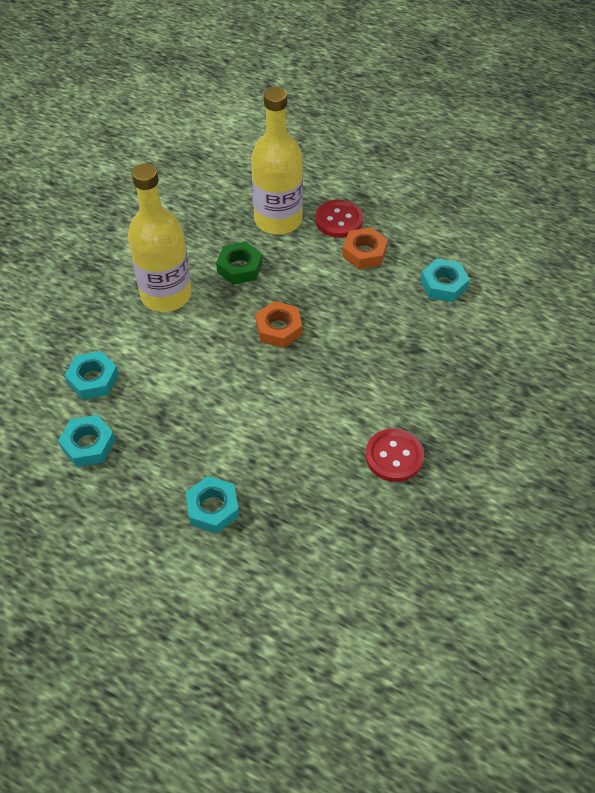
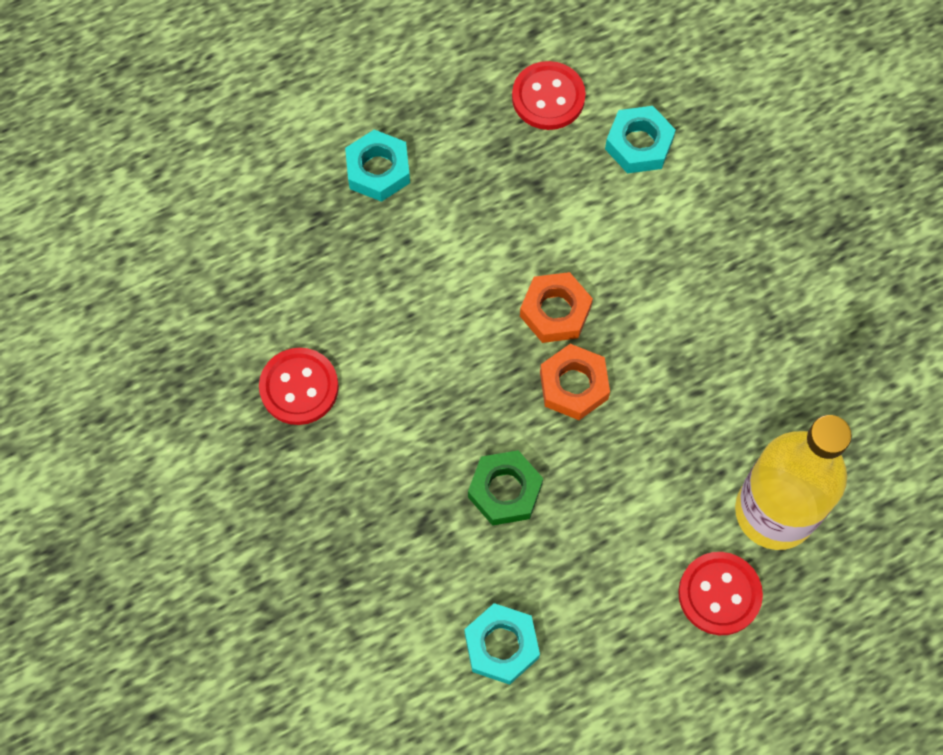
camera: 125 degrees right, 15 degrees up
(88, 445) = (548, 97): turquoise nut -> red button
(166, 295) = (723, 289): yellow bottle -> none
(239, 267) = (713, 404): green nut -> green nut (505, 490)
(364, 253) = (632, 583): orange nut -> orange nut (555, 311)

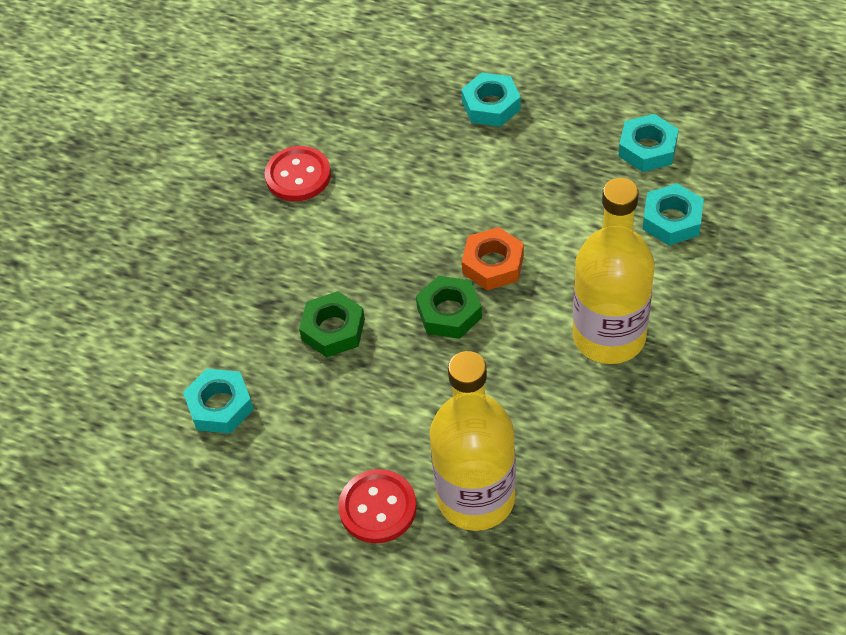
camera: 55 degrees right, 15 degrees down
(548, 97) = (647, 149): red button -> turquoise nut
(574, 385) = (449, 312): orange nut -> green nut
(709, 287) = (609, 336): none -> yellow bottle

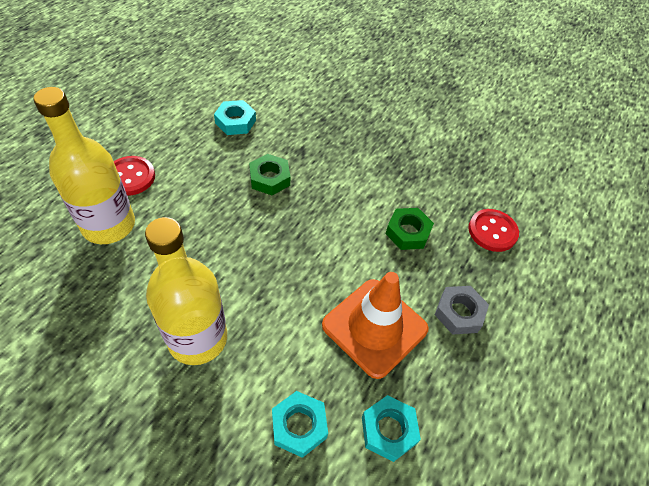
camera: 90 degrees right, 0 degrees up
(298, 176) = (405, 181): red button -> red button (492, 231)
(449, 312) = (260, 241): green nut -> green nut (408, 232)
(491, 105) = (459, 313): turquoise nut -> grey nut
(493, 264) = (294, 277): orange nut -> none
(535, 176) = (374, 327): none -> orange traffic cone

